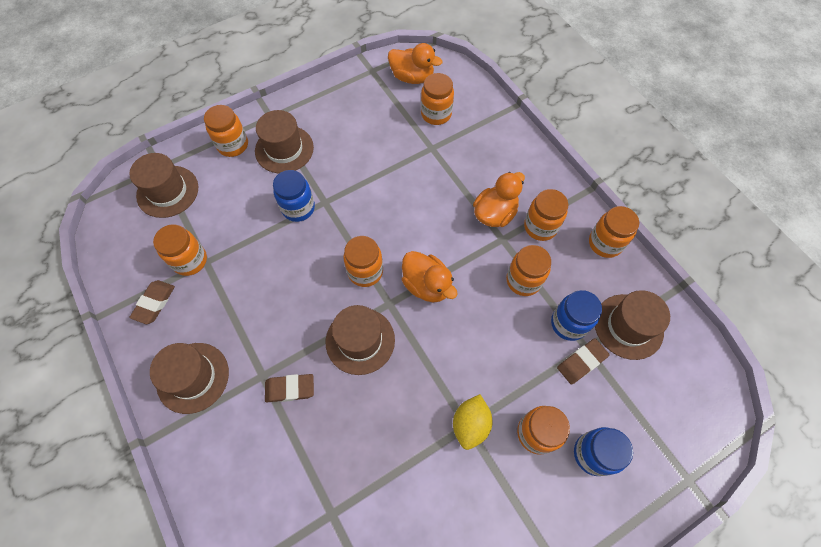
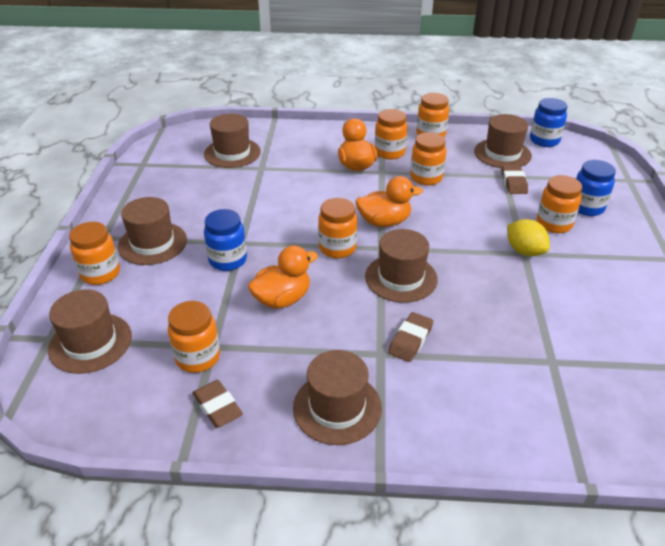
camera: 55 degrees left, 25 degrees down
(412, 77) = (180, 149): orange duck -> orange duck (282, 299)
(436, 114) = (232, 153): orange jar -> brown hat
(568, 323) = (479, 174): blue jar -> blue jar (544, 140)

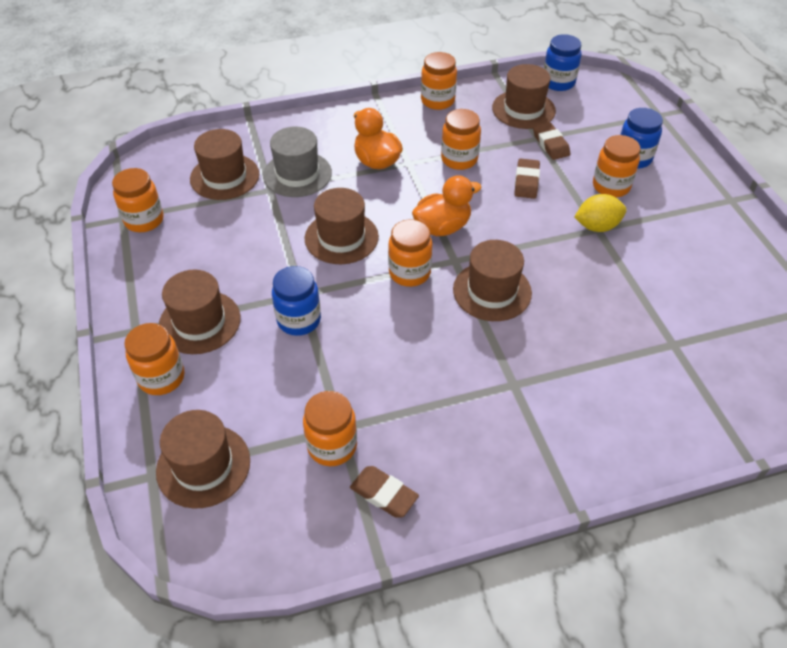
camera: 20 degrees left, 10 degrees up
(282, 299) = (384, 351): orange duck -> none
(288, 162) = (297, 174): none -> grey hat
(337, 407) = (501, 456): brown hat -> brown hat (341, 237)
(389, 152) = (404, 135): orange jar -> orange jar (144, 220)
(410, 340) = (535, 360): brown eraser -> brown eraser (526, 182)
(524, 251) = (597, 226): yellow lemon -> yellow lemon turned 45 degrees counterclockwise

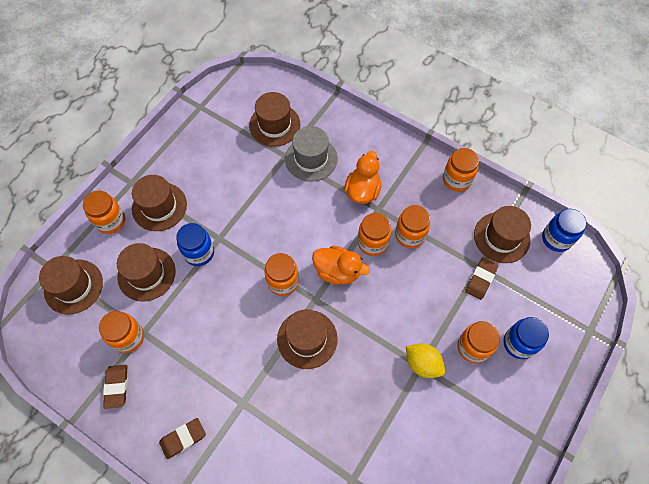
camera: 50 degrees right, 15 degrees up
(144, 220) = (207, 118): orange jar -> orange jar (372, 243)
(341, 237) = (280, 223): brown hat -> brown hat (146, 274)
(526, 182) = (426, 290): brown eraser -> brown eraser (183, 438)

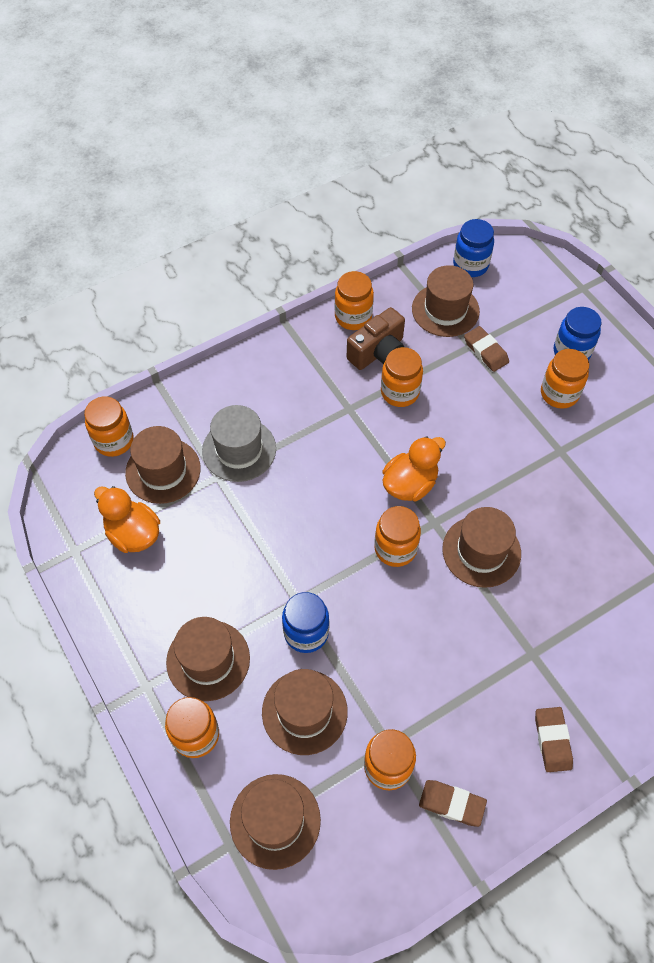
camera: 65 degrees left, 5 degrees down
(362, 191) = (316, 414): orange duck -> orange duck (133, 534)
(372, 243) = (390, 433): orange jar -> orange jar (114, 441)
(422, 364) = (559, 448): yellow lemon -> none
(436, 208) = (378, 352): none -> brown camera

